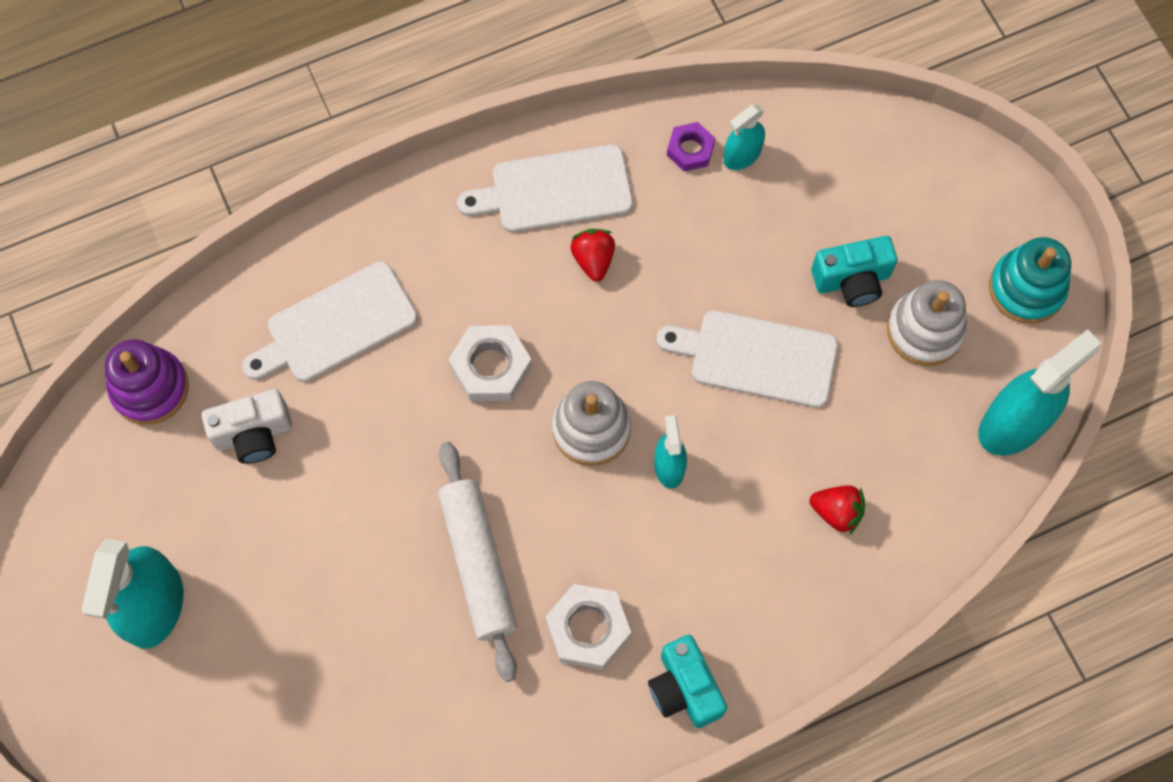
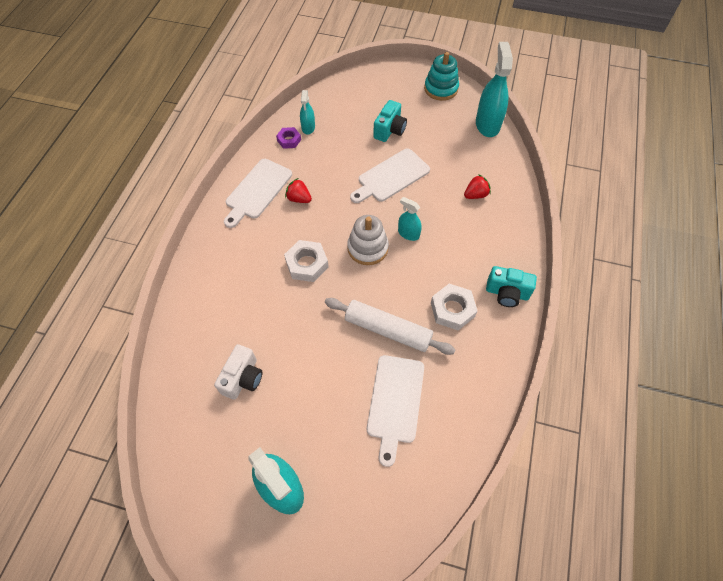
camera: 50 degrees left, 10 degrees down
(150, 388) = (175, 408): purple stacking toy -> none
(335, 325) = (228, 308): white cutting board -> white cutting board (395, 402)
(924, 330) = (429, 124): white stacking toy -> none

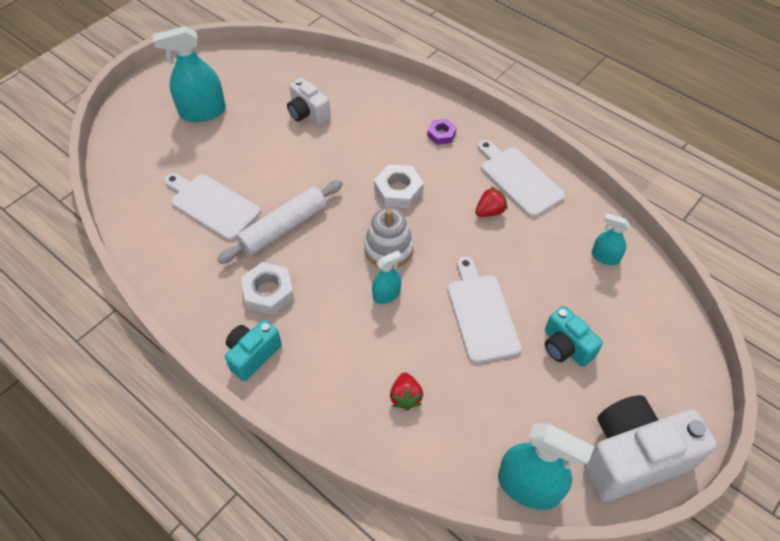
camera: 115 degrees right, 5 degrees down
(289, 140) = (589, 231): purple nut -> purple nut (441, 134)
(441, 89) = (633, 457): turquoise stacking toy -> white camera

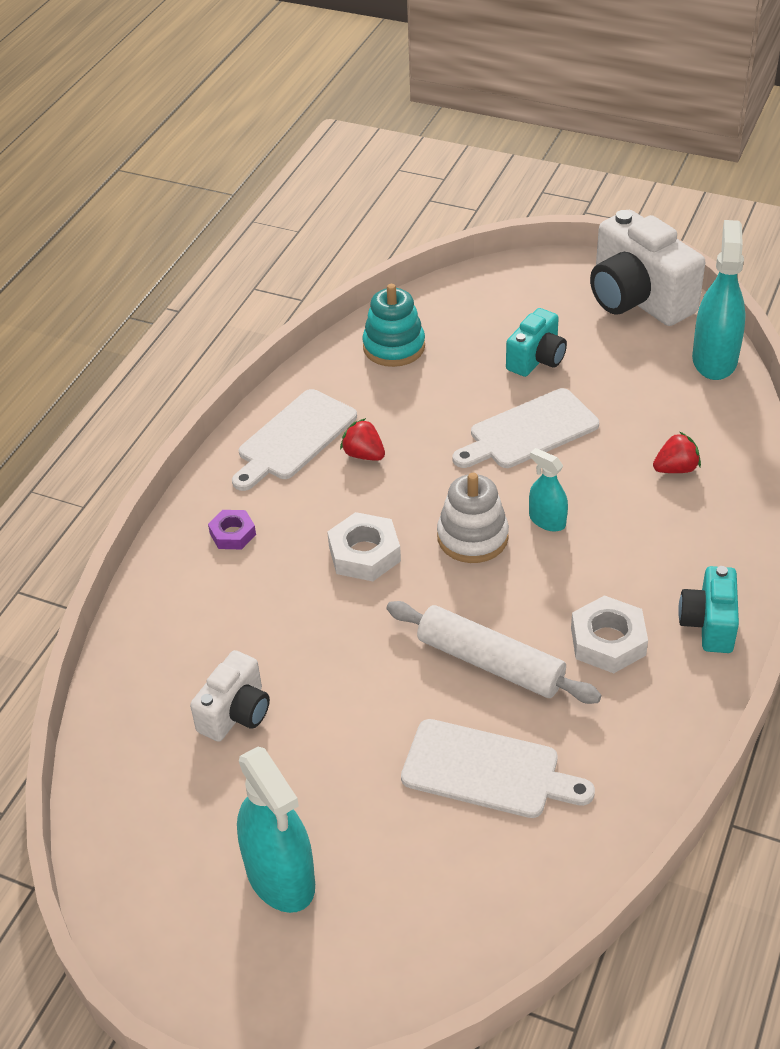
camera: 105 degrees left, 10 degrees down
(212, 205) = (487, 771): white cutting board -> white cutting board turned 90 degrees counterclockwise
(253, 355) = (709, 624): turquoise camera -> turquoise camera turned 75 degrees clockwise
(605, 257) = (394, 347): turquoise spray bottle -> turquoise stacking toy

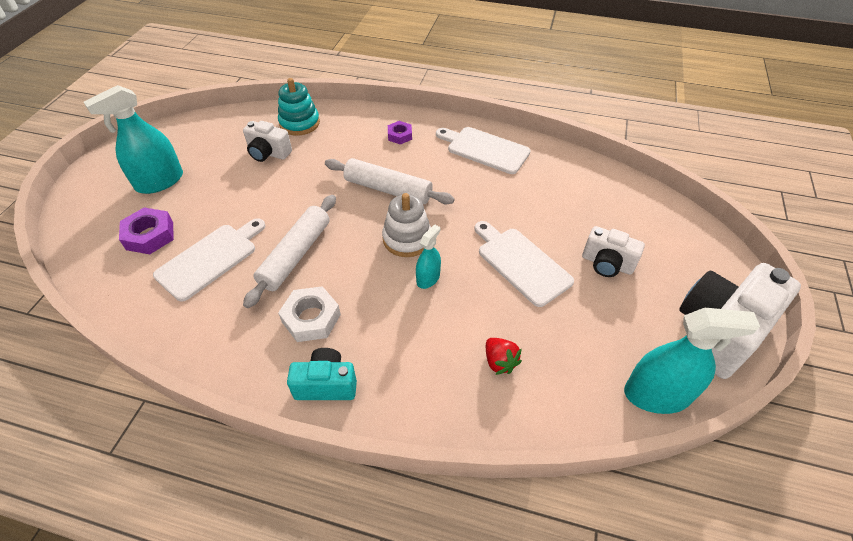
camera: 80 degrees right, 5 degrees up
(364, 455) = (476, 180): red strawberry -> none
(364, 554) = (388, 189): white nut -> white rolling pin
(394, 347) = (590, 184): turquoise stacking toy -> turquoise stacking toy (299, 123)
(423, 867) = (150, 235): none -> purple nut
(487, 771) = (210, 259): white cutting board -> white cutting board turned 150 degrees counterclockwise
(536, 359) = (607, 264): turquoise camera -> white camera

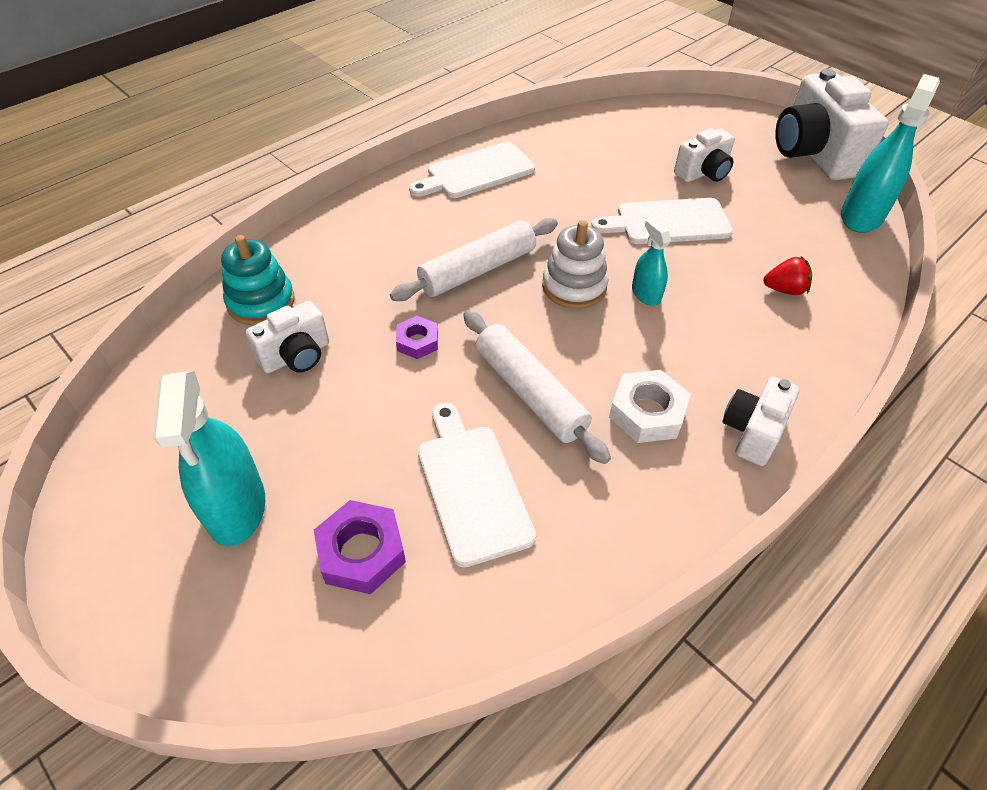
camera: 60 degrees left, 0 degrees up
(326, 384) = (752, 432): turquoise camera -> white camera
(400, 135) = (386, 223): purple nut -> purple nut (417, 341)

